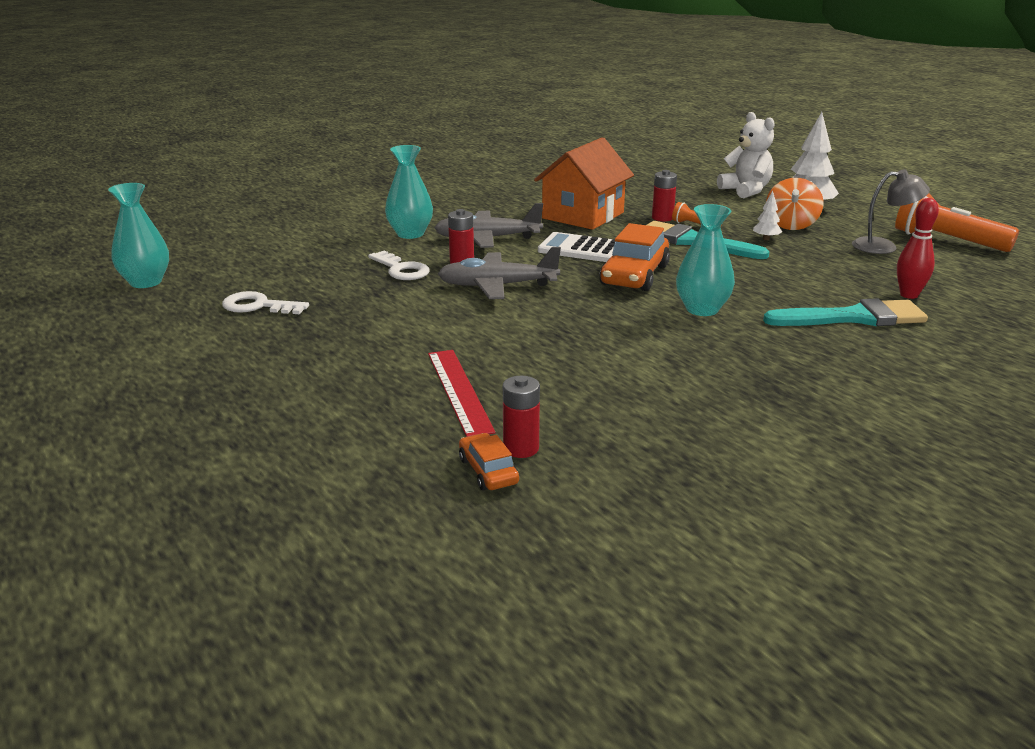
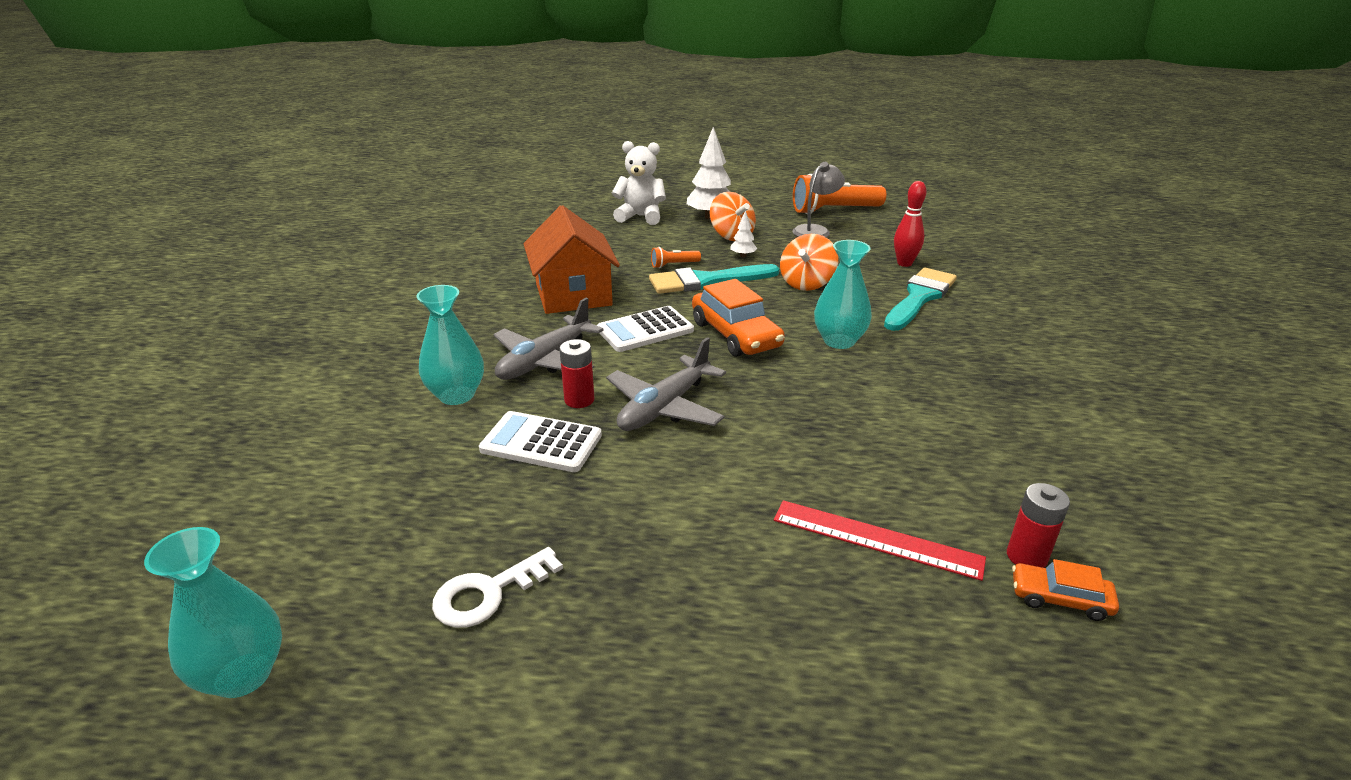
camera: 50 degrees left, 5 degrees up
(401, 269) = (541, 442): white key -> white calculator
(662, 218) = (638, 268): red battery -> none
(773, 272) = (806, 283): none -> orange spinning top

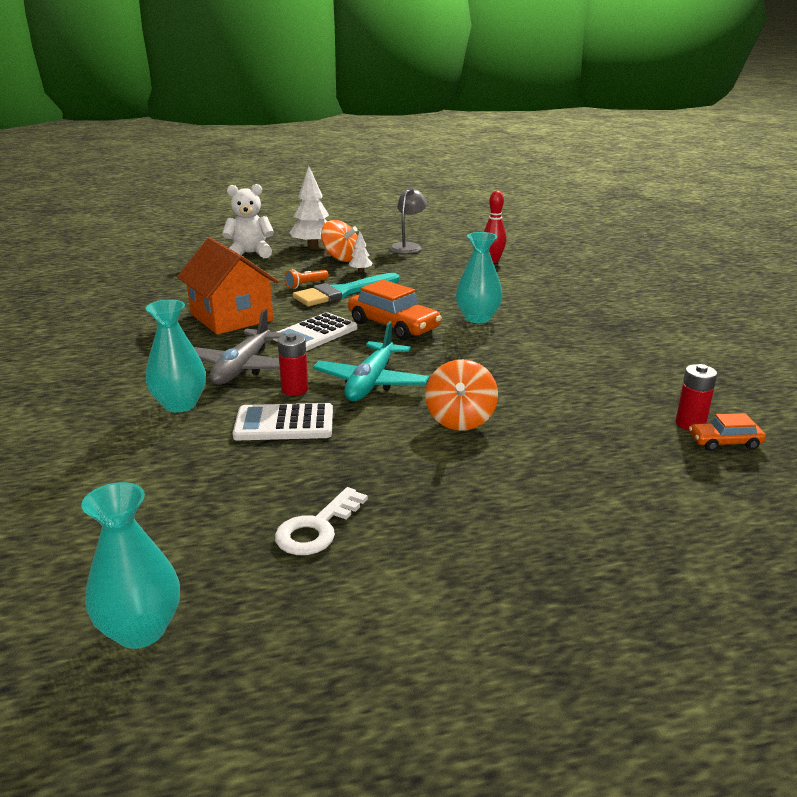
camera: 20 degrees left, 5 degrees down
(664, 407) = (371, 382): grey plane -> turquoise plane
(806, 283) = (426, 283): orange spinning top -> orange spinning top (460, 419)
(834, 211) = (413, 231): orange flashlight -> none
(876, 539) = (586, 434): red ruler -> none
(919, 297) = (519, 281): turquoise brush -> none

